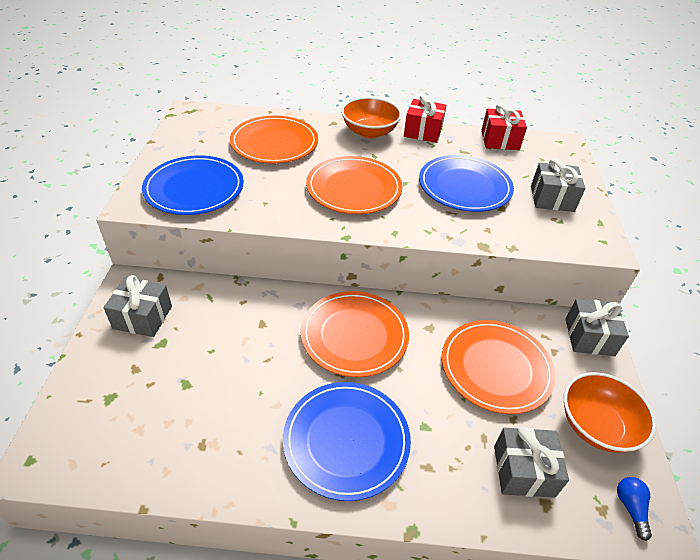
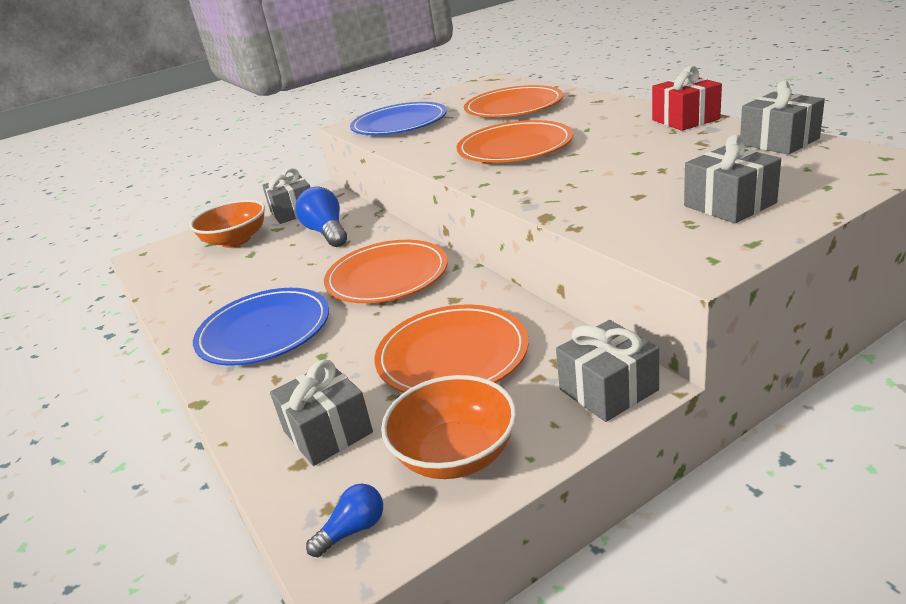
camera: 60 degrees right, 15 degrees down
(225, 322) = (327, 232): none -> blue light bulb
(369, 132) = (621, 111): orange bowl -> orange bowl (236, 240)
(464, 187) = (632, 170): blue plate -> none
(500, 140) = (779, 141): red gift -> grey gift

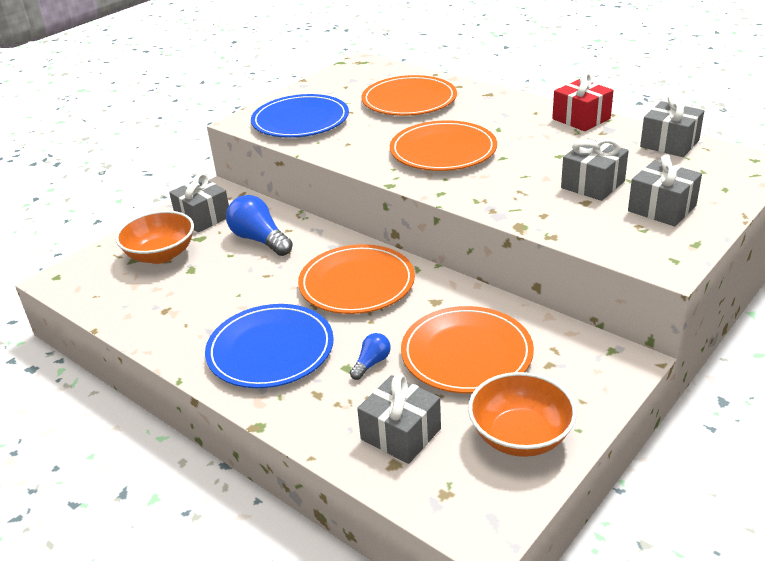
camera: 20 degrees left, 5 degrees up
(353, 530) = (476, 506): blue light bulb -> blue light bulb (371, 363)
(608, 390) = (608, 368): grey gift -> grey gift (593, 184)

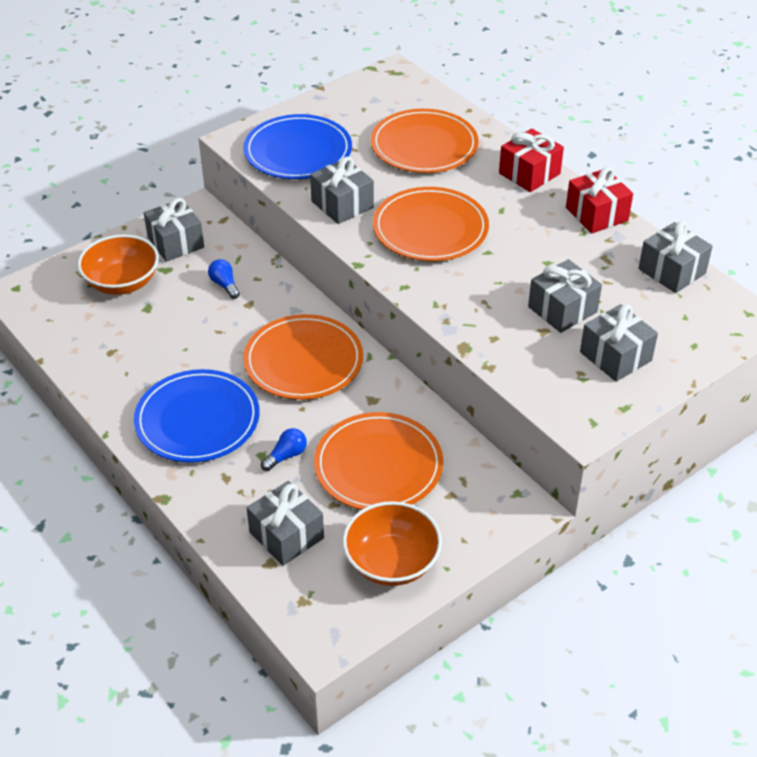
camera: 10 degrees right, 10 degrees up
(259, 240) = (224, 285): blue light bulb -> blue light bulb, size x0.53
(356, 148) = (342, 204): none -> grey gift
(508, 103) = (529, 173): none -> red gift

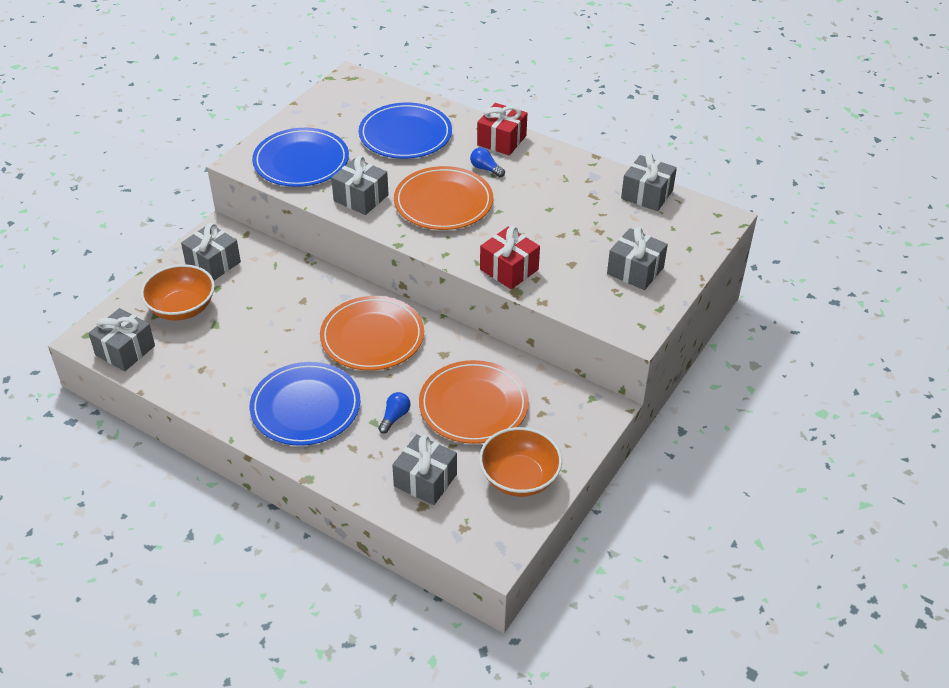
camera: 20 degrees left, 0 degrees up
(224, 285) = (274, 289): blue light bulb -> blue light bulb (485, 169)
(424, 146) = (405, 135): orange plate -> blue plate
(562, 309) = (578, 243): grey gift -> grey gift (125, 350)
(596, 214) = (569, 162): red gift -> red gift (509, 269)

